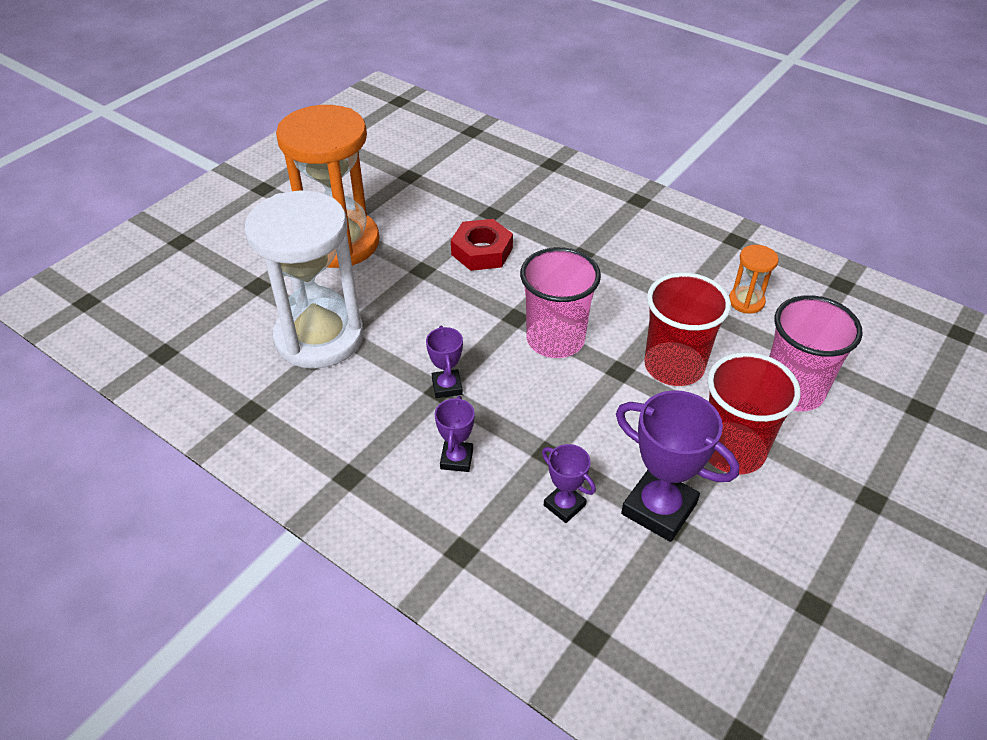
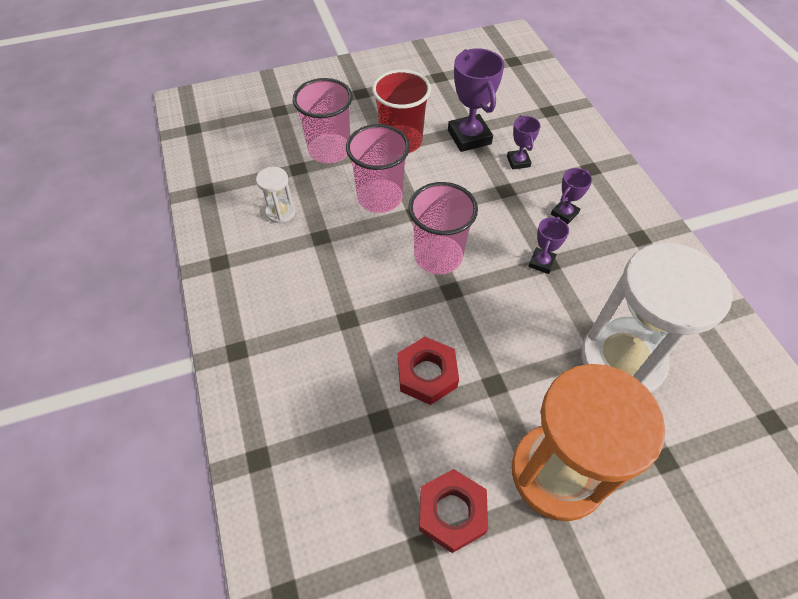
camera: 145 degrees left, 10 degrees up
(402, 195) = (452, 512): none -> red nut
(674, 366) = (380, 197): red cup -> pink cup
(746, 301) = (280, 212): orange hourglass -> white hourglass

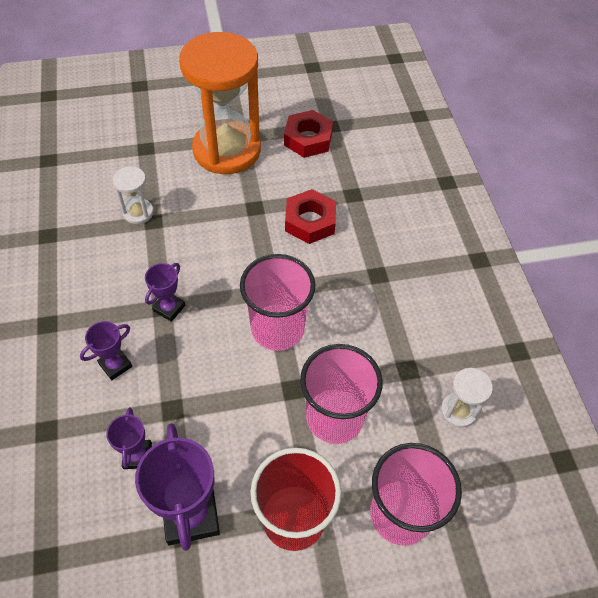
camera: 175 degrees left, 0 degrees up
(622, 360) = (138, 212): white hourglass -> white hourglass, size x0.42

